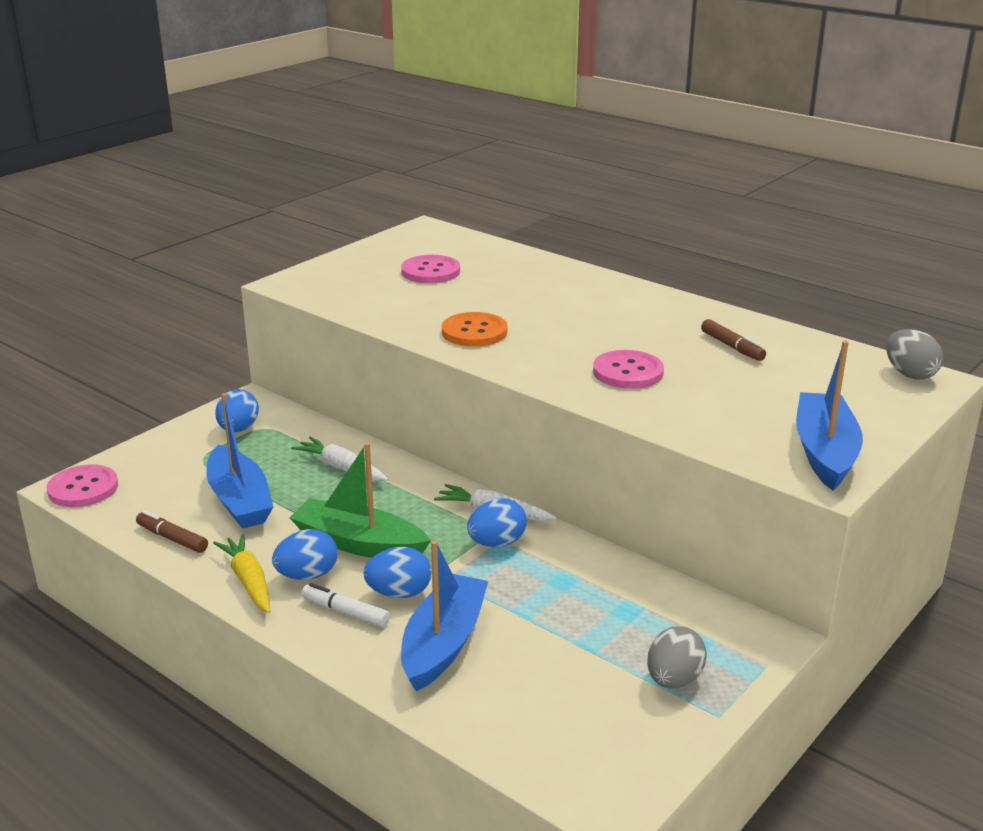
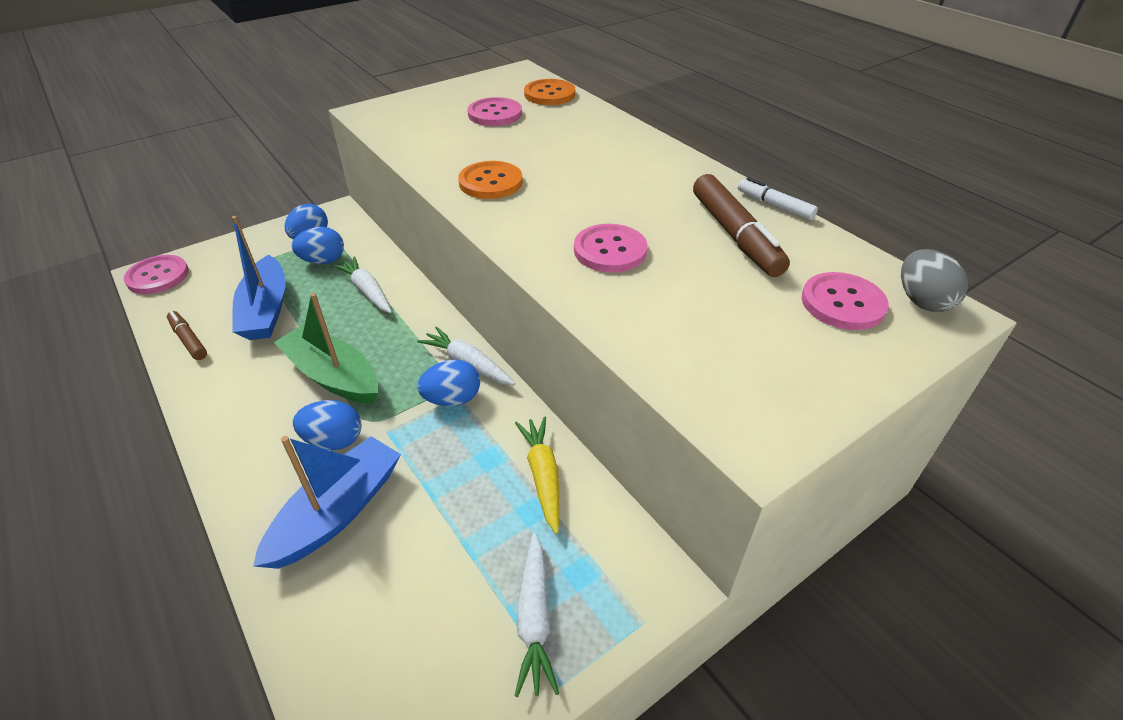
camera: 15 degrees right, 15 degrees up
(248, 581) = (218, 399): yellow carrot -> yellow carrot (543, 476)
(307, 575) = (269, 402): blue egg -> blue egg (323, 261)
(345, 612) = (275, 453): white marker -> white marker (774, 206)
(475, 247) = (549, 94): none -> orange button
(674, 680) = (534, 619): grey egg -> white carrot
(732, 347) = (735, 235): brown marker -> brown marker, size x1.79
(824, 452) = (774, 397): blue boat -> none
(847, 384) = (842, 303): none -> pink button

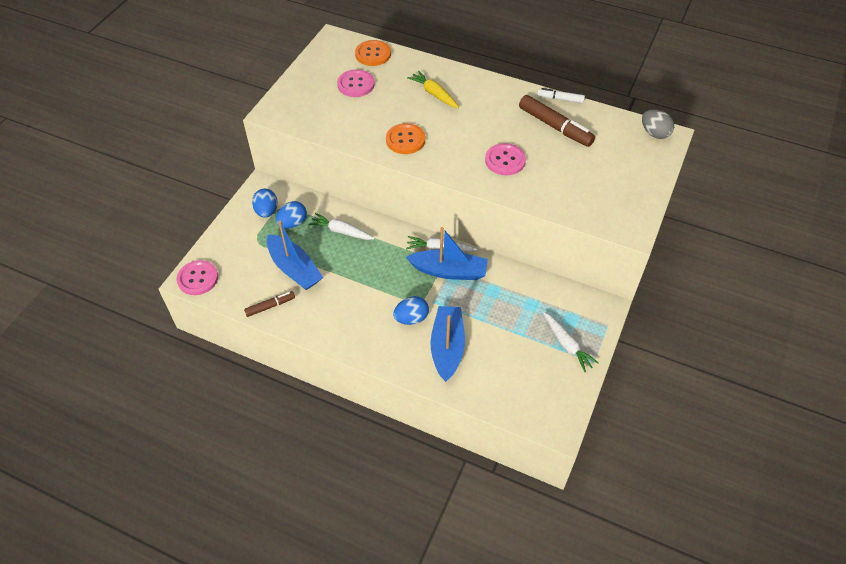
camera: 30 degrees left, 10 degrees up
(188, 340) = (270, 306): brown marker -> brown marker turned 135 degrees clockwise
(333, 376) = (375, 288): green boat -> none
(452, 399) = (449, 271): blue egg -> blue boat
(543, 476) = (523, 287): yellow carrot -> yellow carrot (434, 94)
(842, 303) = (624, 148): pink button -> none

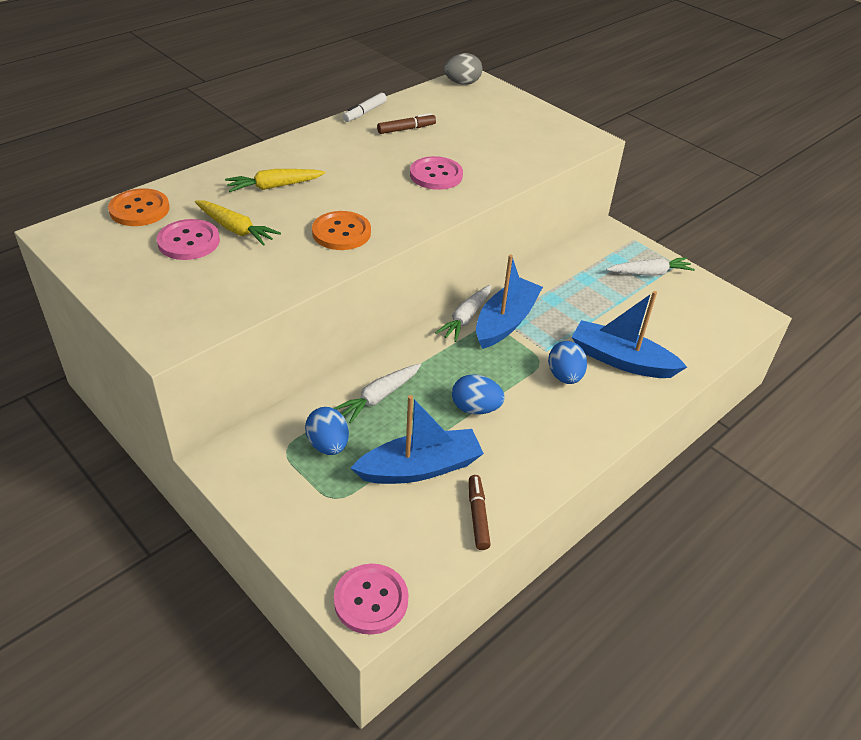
camera: 70 degrees left, 10 degrees down
(266, 211) = (281, 469): blue egg -> blue egg (475, 408)
(379, 97) = (235, 229): none -> yellow carrot
(555, 126) = (406, 129): brown marker -> brown marker, size x0.56

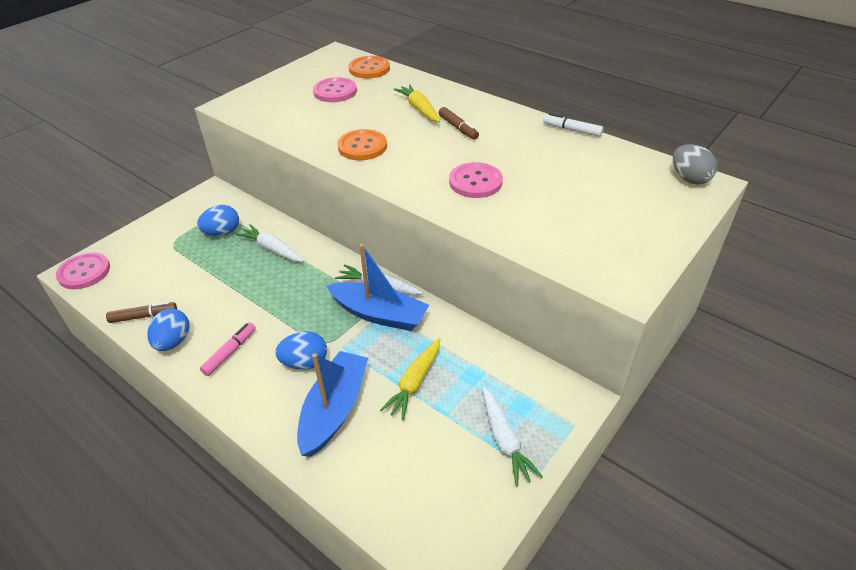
camera: 85 degrees right, 0 degrees up
(235, 229) = (355, 104): yellow carrot -> yellow carrot (414, 383)
(406, 129) = (555, 156): brown marker -> brown marker (458, 128)
(420, 468) = (196, 280): blue boat -> none
(475, 408) = (260, 304): blue egg -> blue egg (173, 342)
(546, 432) = (230, 352): none -> pink marker

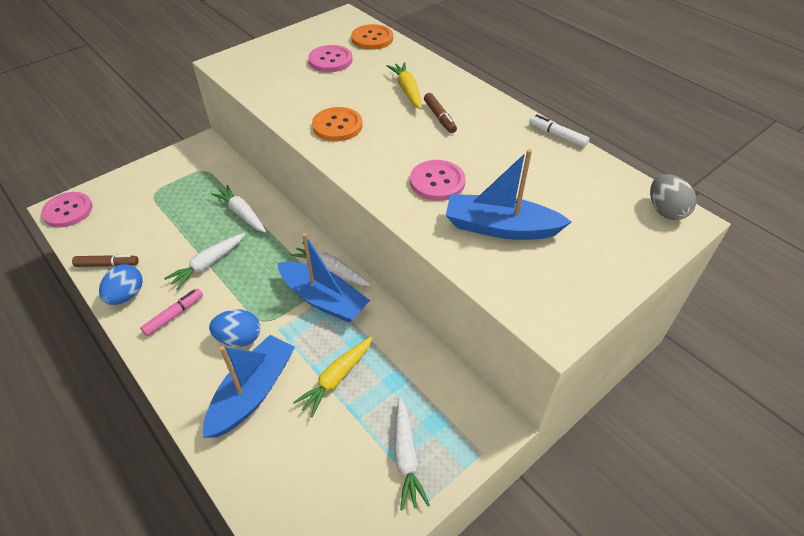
camera: 10 degrees right, 5 degrees up
(222, 232) = (201, 189): blue egg -> none
(251, 300) = (208, 264): none -> white carrot
(547, 212) = (500, 227): none -> blue boat

